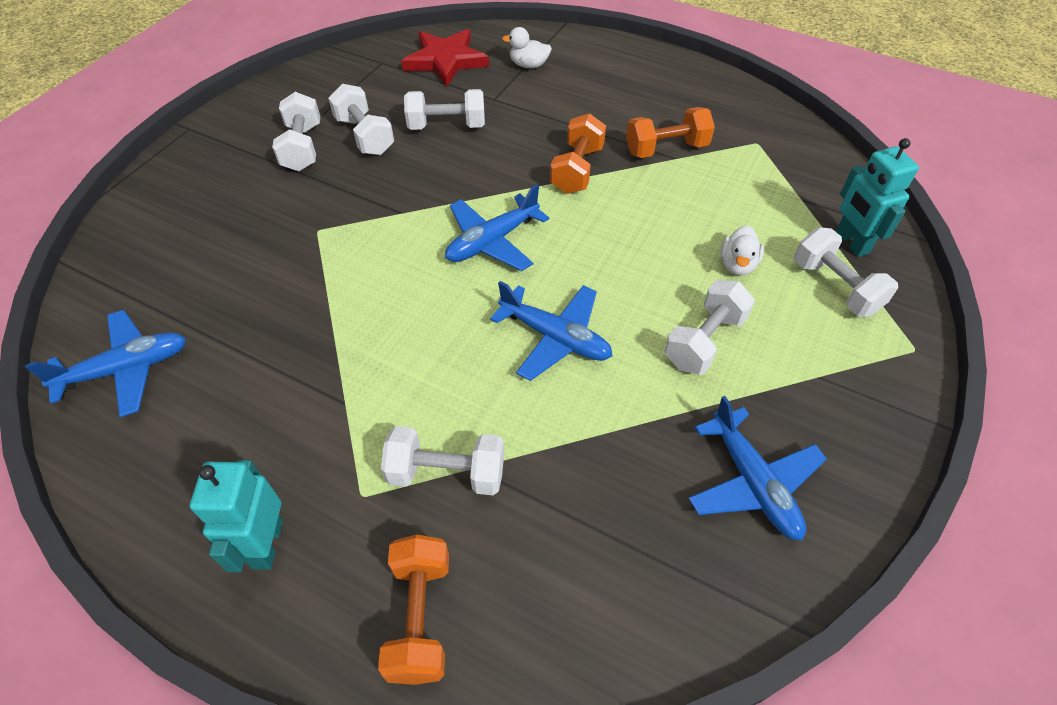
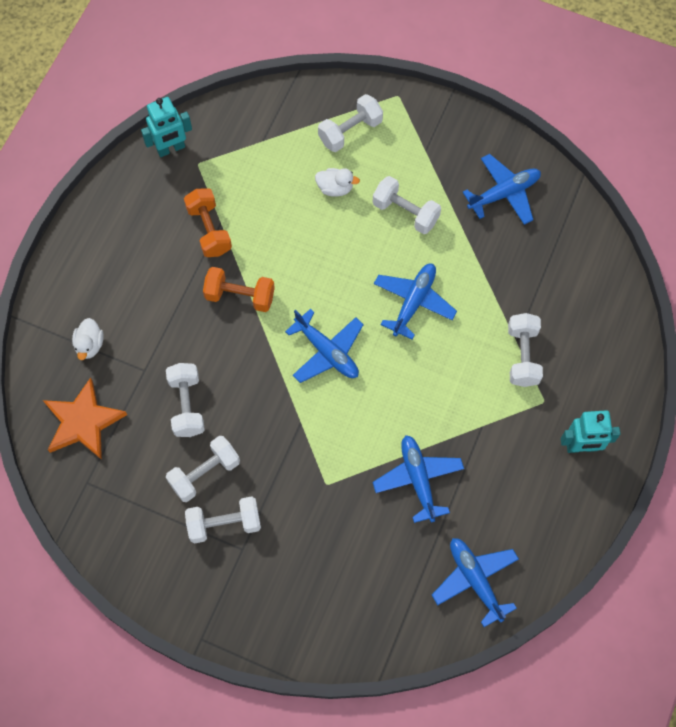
camera: 95 degrees left, 15 degrees up
(291, 319) = (418, 479): none -> blue plane
(420, 617) = (607, 357): orange dumbbell -> none
(445, 60) = (83, 422): red star -> orange star
(851, 242) = (306, 115): turquoise robot -> turquoise robot (171, 149)

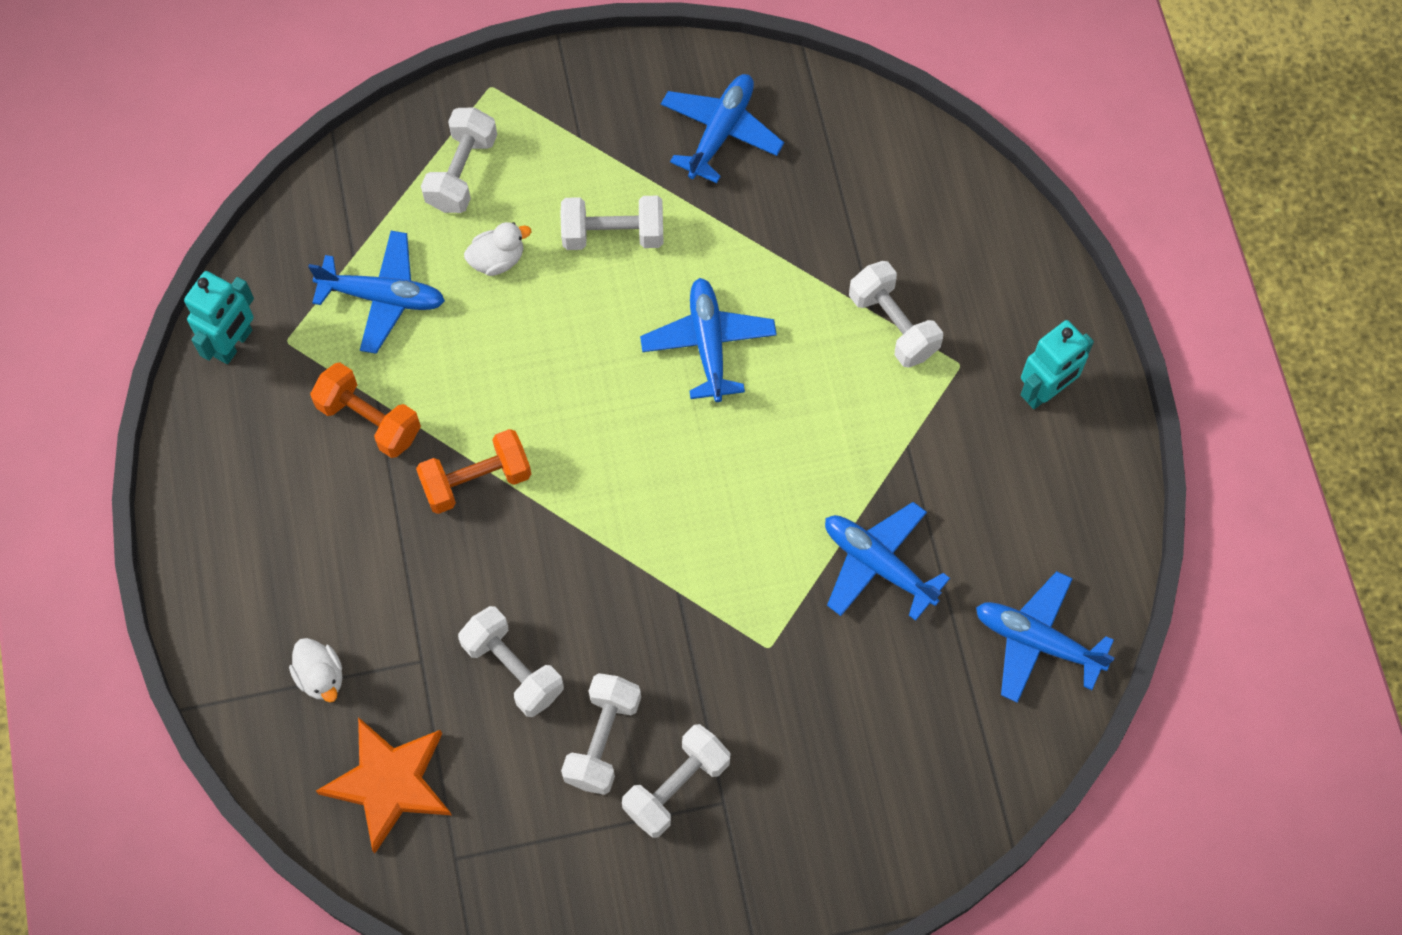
camera: 35 degrees left, 0 degrees up
(327, 352) = (644, 479): blue plane -> blue plane (383, 297)

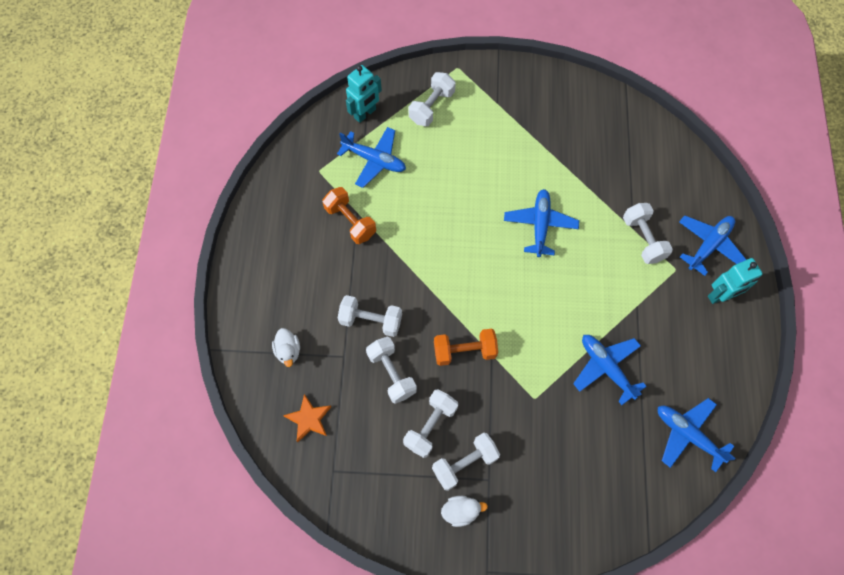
camera: 15 degrees right, 0 degrees up
(234, 344) = (291, 166): turquoise robot -> turquoise robot (365, 113)
(389, 783) = (309, 419): orange star -> orange star, size x0.63
(476, 480) = (398, 267): orange dumbbell -> orange dumbbell (464, 351)
(497, 259) = (439, 155): white duck -> white duck (461, 511)
(613, 234) = (502, 156): white dumbbell -> white dumbbell (371, 320)
(721, 132) = (572, 117): blue plane -> blue plane (709, 245)

